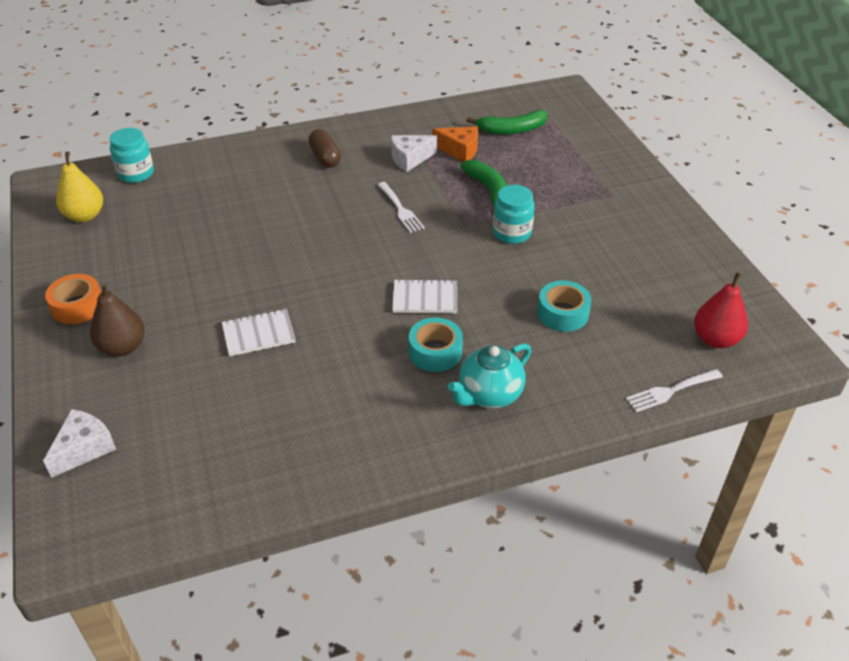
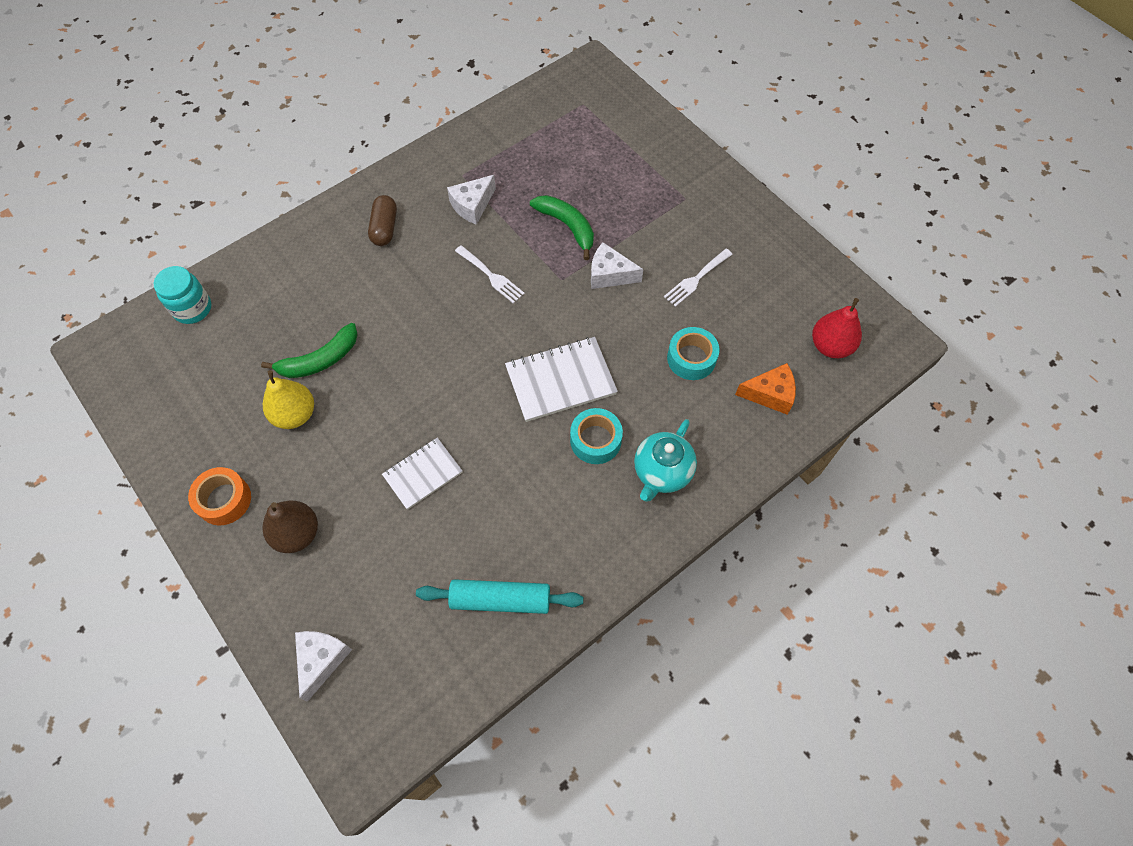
camera: 20 degrees left, 20 degrees up
(85, 216) = (167, 382): yellow pear -> yellow pear (295, 414)
(275, 452) = (500, 600): none -> turquoise rolling pin
(325, 157) = (385, 228): brown capsule -> brown capsule turned 45 degrees clockwise
(425, 298) = (560, 380): white notebook -> white notebook, size x1.53
(460, 150) = (517, 180): orange cheese -> orange cheese (770, 394)
(511, 130) = (558, 137): green banana -> green banana (320, 360)
(512, 233) = (609, 275): turquoise jar -> white cheese
(670, 391) = (812, 416): white fork -> white fork (696, 279)

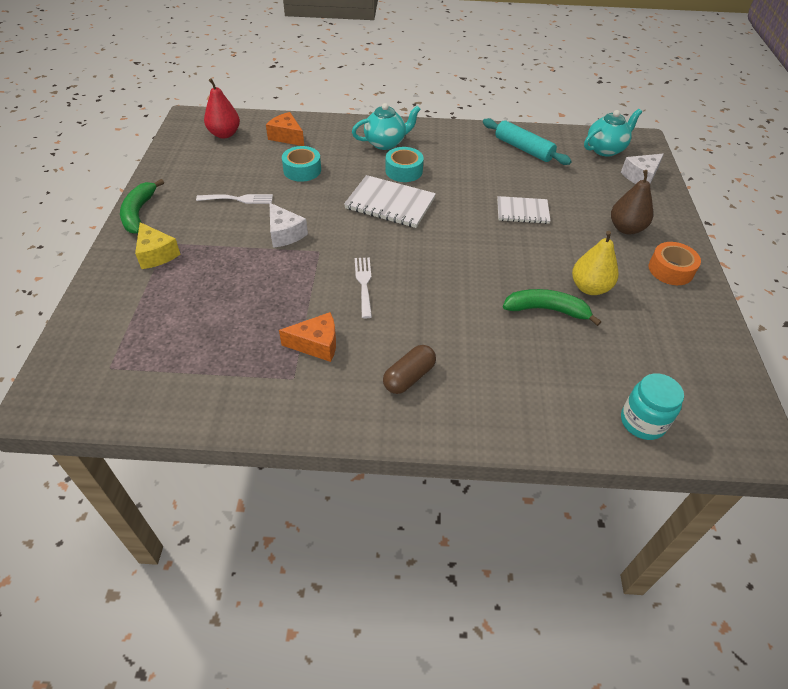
camera: 140 degrees left, 15 degrees down
(397, 692) = (605, 149): none -> turquoise teapot
(472, 205) = (316, 344): white cheese -> orange cheese
(567, 226) = (268, 279): green banana -> green banana (139, 213)
(677, 185) = (156, 254): none -> yellow cheese

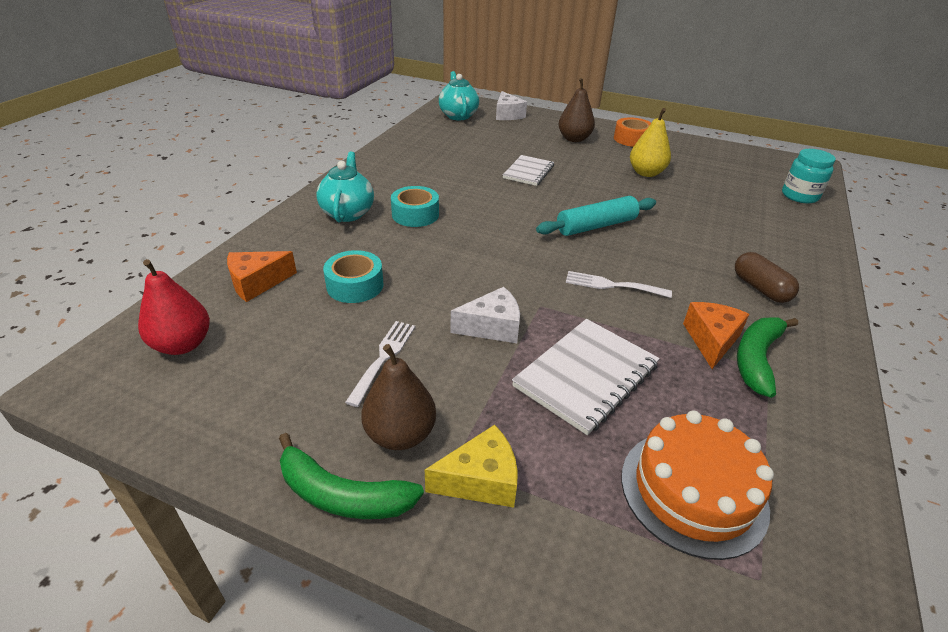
camera: 70 degrees left, 10 degrees down
(165, 338) = (693, 491): none -> orange cake
(181, 220) = (400, 434): none -> brown pear
(390, 203) = (473, 237): white notebook -> white notebook (586, 376)
(523, 149) = (428, 146): turquoise rolling pin -> turquoise rolling pin (596, 226)
(547, 310) = (671, 197): green banana -> green banana (756, 359)

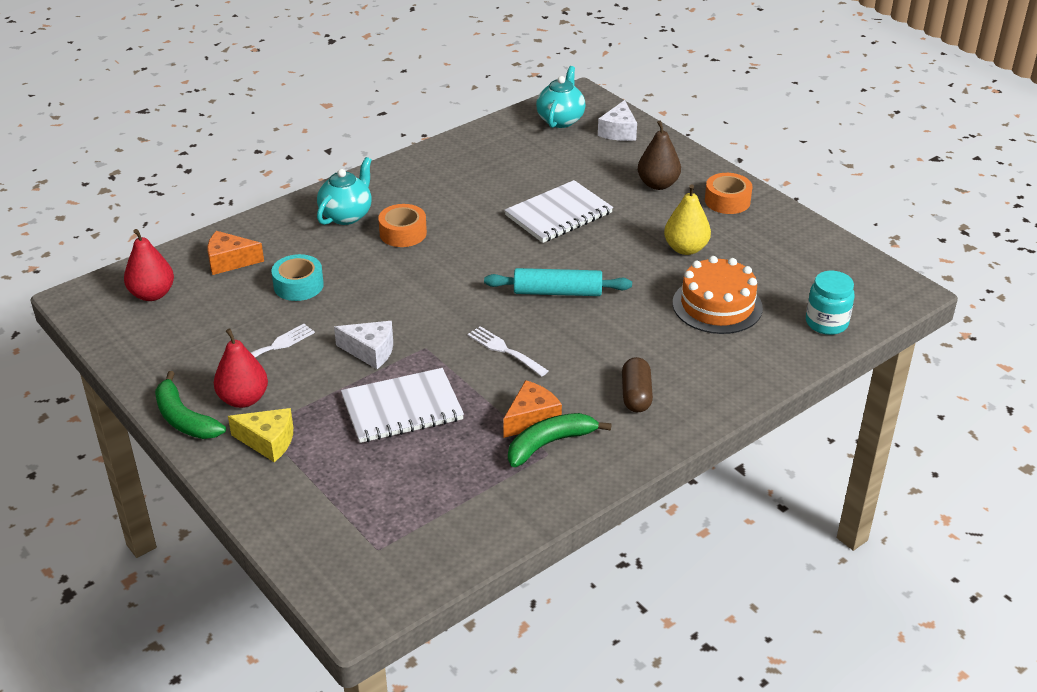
camera: 30 degrees right, 0 degrees up
(400, 434) = (243, 399): brown pear -> red pear
(415, 214) = (403, 233): turquoise tape -> orange tape
(528, 172) = (558, 214): white notebook -> white notebook, size x1.53
(693, 491) = (392, 497): orange cake -> orange cake (717, 305)

